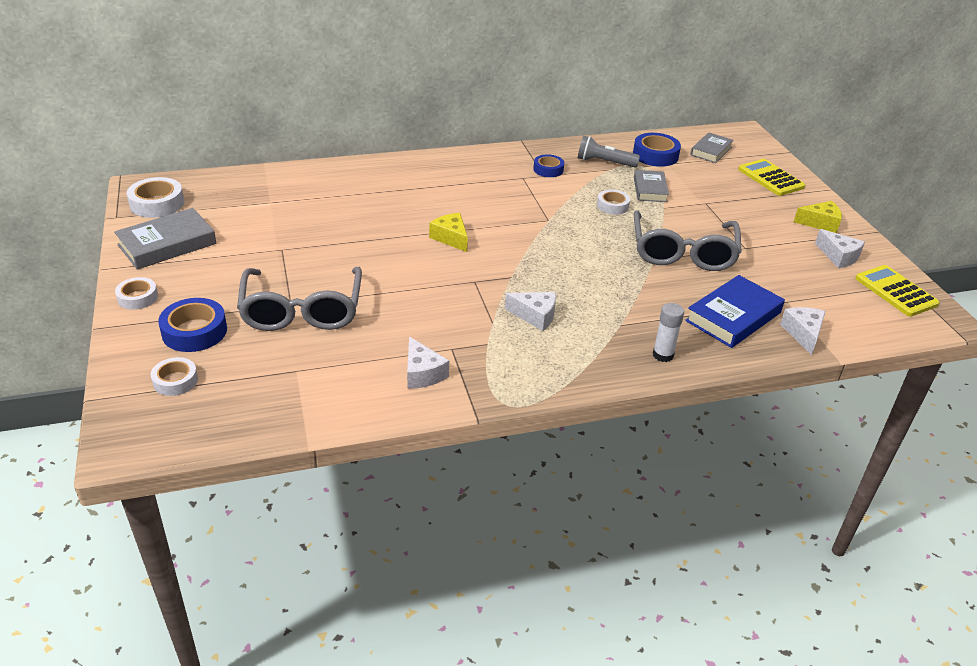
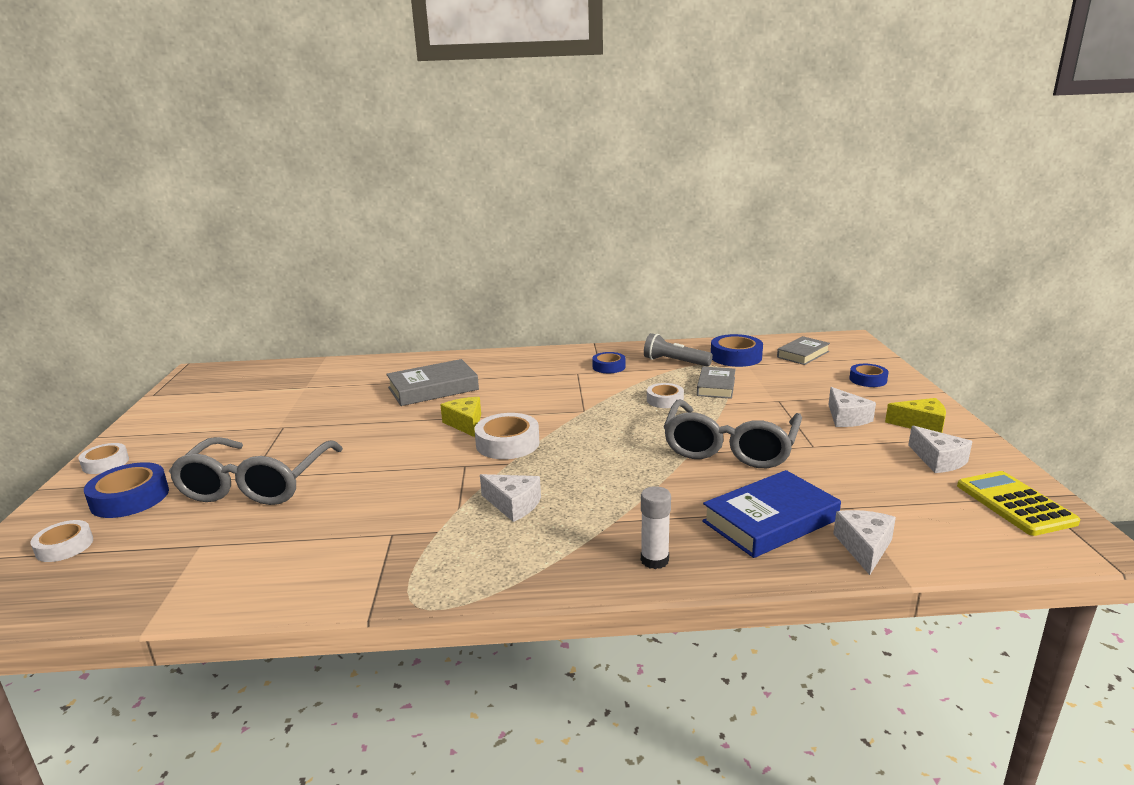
camera: 15 degrees right, 15 degrees down
(157, 204) = (199, 385): white tape -> white tape (507, 443)
(167, 244) = (177, 418): grey book -> grey book (433, 389)
(422, 373) = (338, 559): white cheese -> white cheese (846, 418)
(770, 178) = (868, 380): yellow calculator -> blue tape

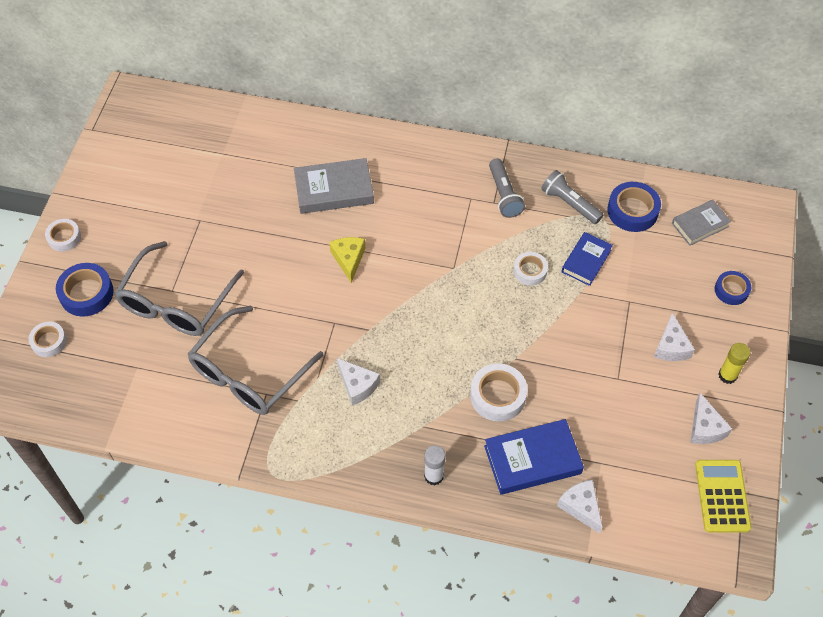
camera: 15 degrees right, 35 degrees up
(507, 443) = (375, 301): white tape -> white tape (498, 396)
(609, 367) = (504, 195): blue tape -> grey flashlight
(716, 386) = (586, 261): grey book -> blue book
(730, 447) = (550, 360): grey glasses -> grey glasses (249, 373)
(864, 547) = (581, 507): white cheese -> white cheese turned 60 degrees counterclockwise
(921, 424) = (727, 375): yellow cheese -> yellow glue stick

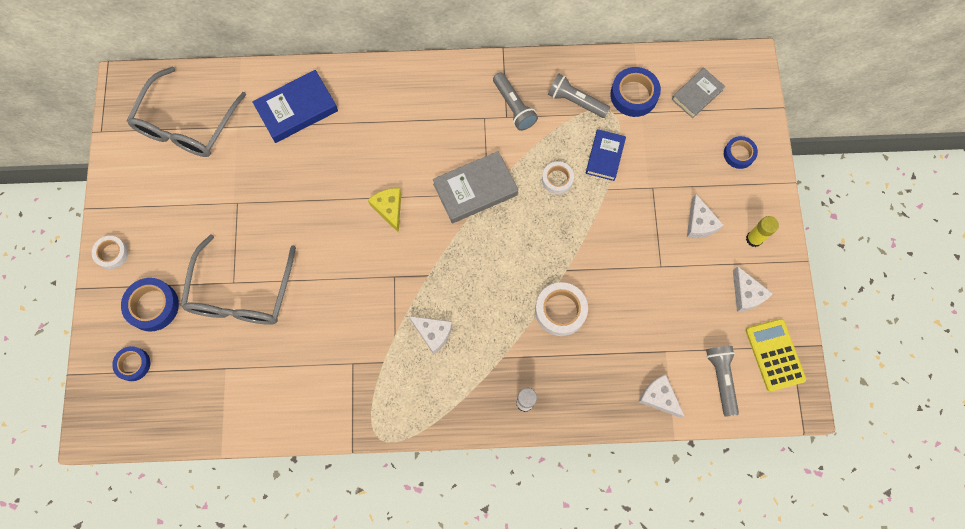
camera: 15 degrees left, 15 degrees up
(49, 341) = (133, 364): white tape -> blue tape
(249, 373) = (330, 347): grey glasses -> grey glasses (186, 124)
(334, 190) = (355, 140): grey book -> grey book (475, 190)
(532, 460) = (606, 364): blue book -> blue book (297, 109)
(655, 505) = (721, 378): none -> grey flashlight

